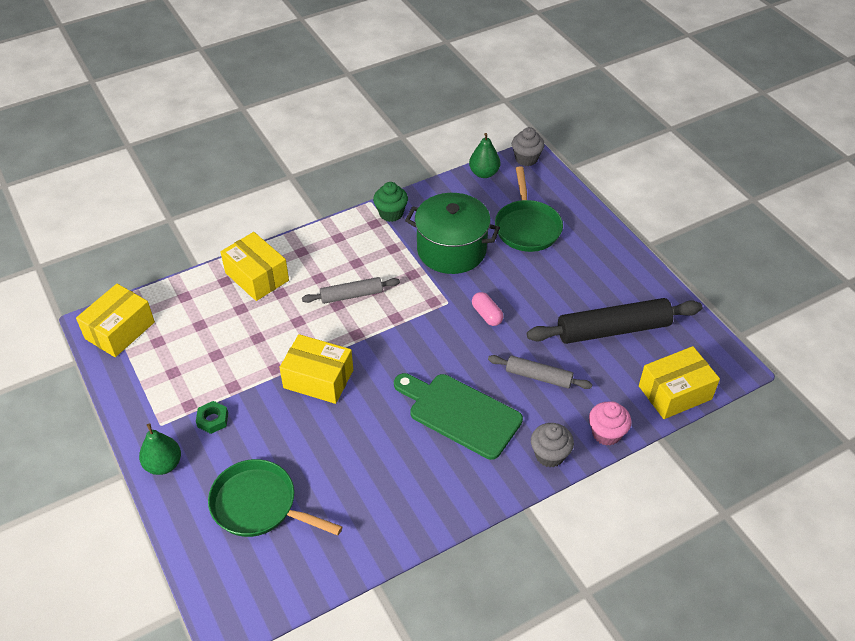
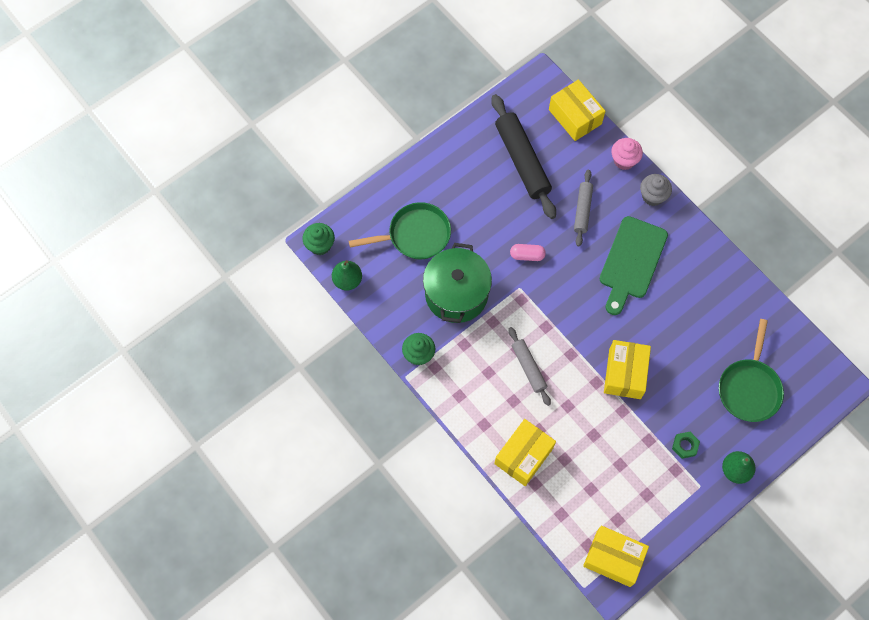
camera: 100 degrees left, 20 degrees up
(487, 315) = (527, 255): pink capsule -> pink capsule turned 45 degrees clockwise
(526, 159) = (320, 245): grey cupcake -> green cupcake

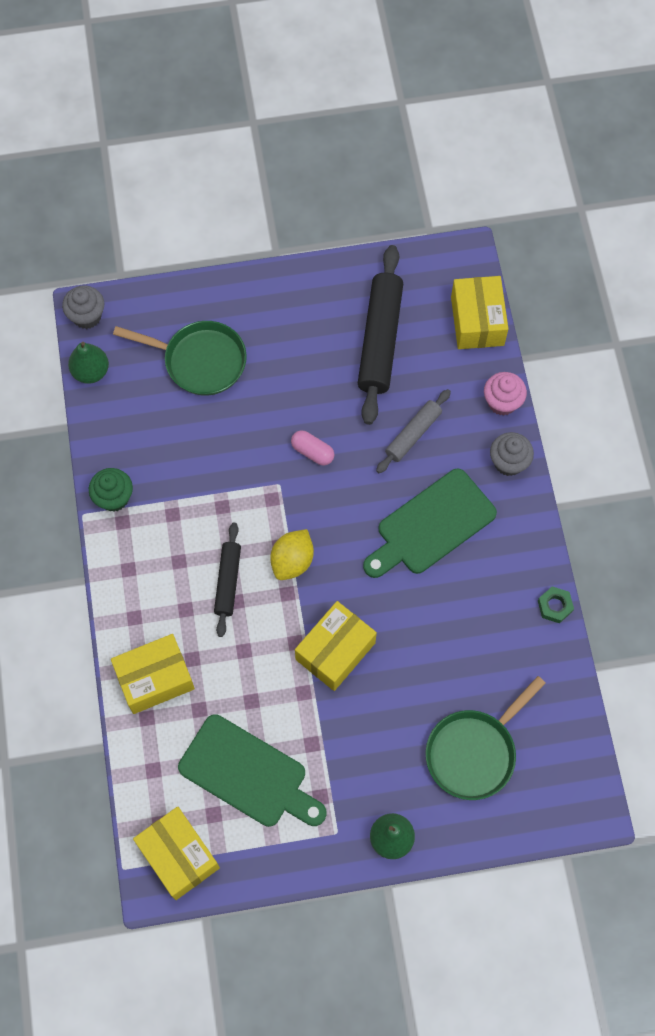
camera: 30 degrees right, 0 degrees up
(320, 245) = (87, 316): green cupcake -> grey cupcake
(456, 294) = (202, 452): green pot -> none
(528, 368) = (228, 582): grey rolling pin -> black rolling pin
(560, 332) = (292, 561): none -> yellow lemon
(622, 482) = (248, 774): none -> green cutting board
(685, 446) = (350, 775): green nut -> green nut (555, 606)

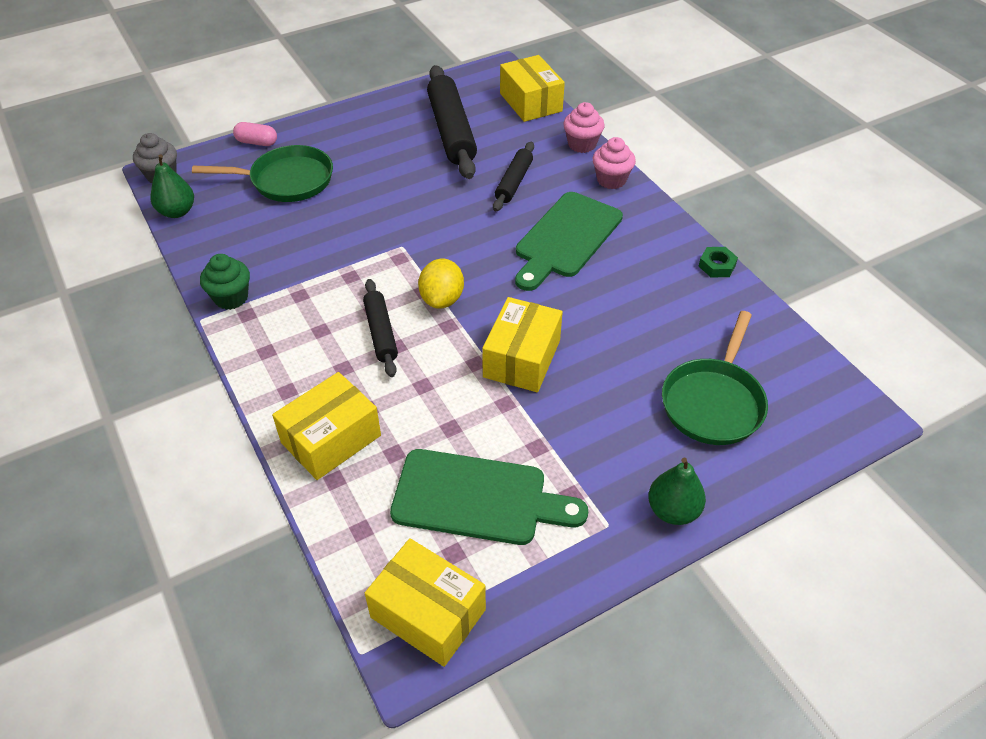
camera: 20 degrees left, 20 degrees down
(312, 452) = (424, 216): pink capsule -> pink capsule (257, 142)
(413, 434) = (514, 182): grey rolling pin -> black rolling pin
(508, 462) = (611, 180): grey cupcake -> pink cupcake

